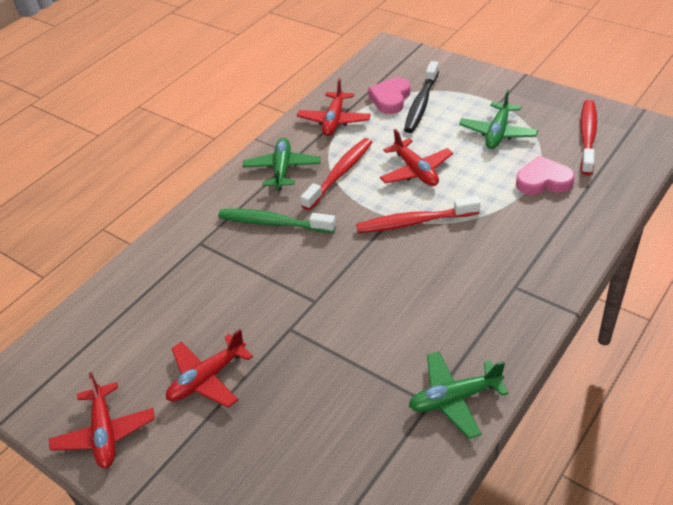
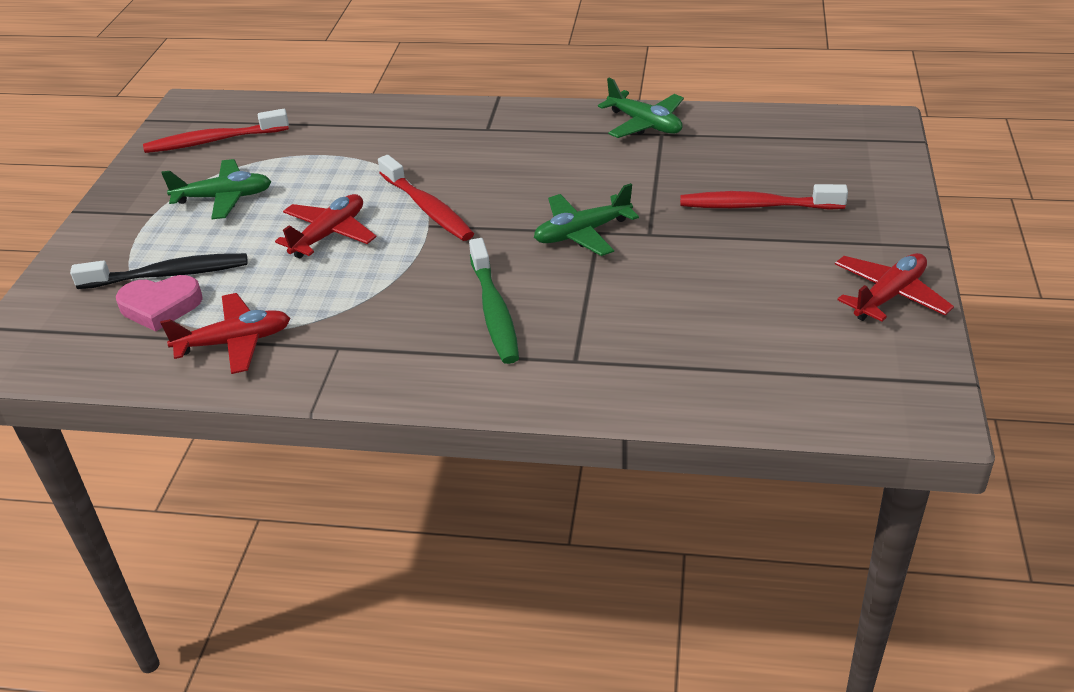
camera: 120 degrees left, 5 degrees down
(207, 378) = (759, 260): red plane -> none
(282, 169) = (377, 348): green plane -> green plane (582, 233)
(340, 173) = (362, 292): red toothbrush -> red toothbrush (756, 206)
(543, 181) = (310, 149): pink heart -> none

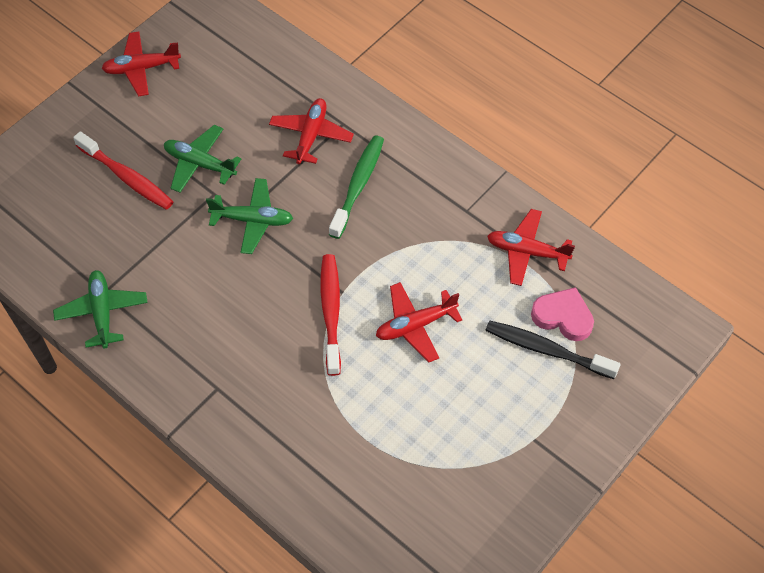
camera: 150 degrees left, 20 degrees up
(213, 141) = (445, 528): red toothbrush -> none
(224, 198) = (471, 425): green plane -> green plane (200, 164)
(601, 330) = (311, 135): none -> red plane

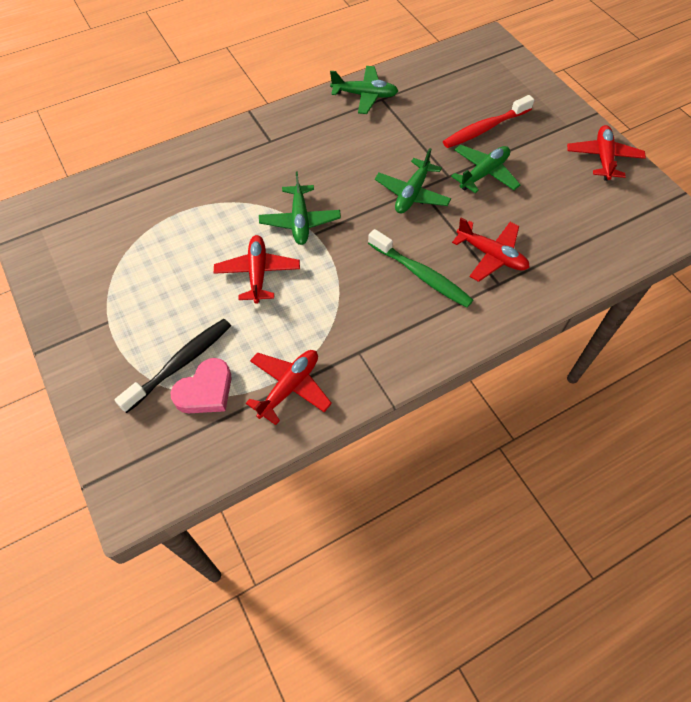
camera: 110 degrees right, 0 degrees up
(331, 312) = (300, 221): red toothbrush -> green plane

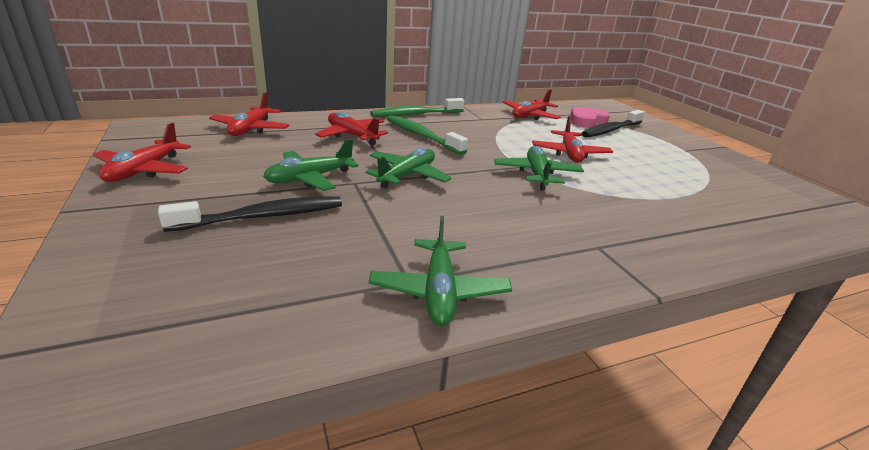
camera: 175 degrees left, 30 degrees down
(365, 95) = (439, 291): green plane -> green plane turned 105 degrees counterclockwise
(447, 339) = (415, 114): none -> green toothbrush
(484, 129) = (264, 216): red toothbrush -> black toothbrush
(593, 243) = (251, 129): none -> red plane

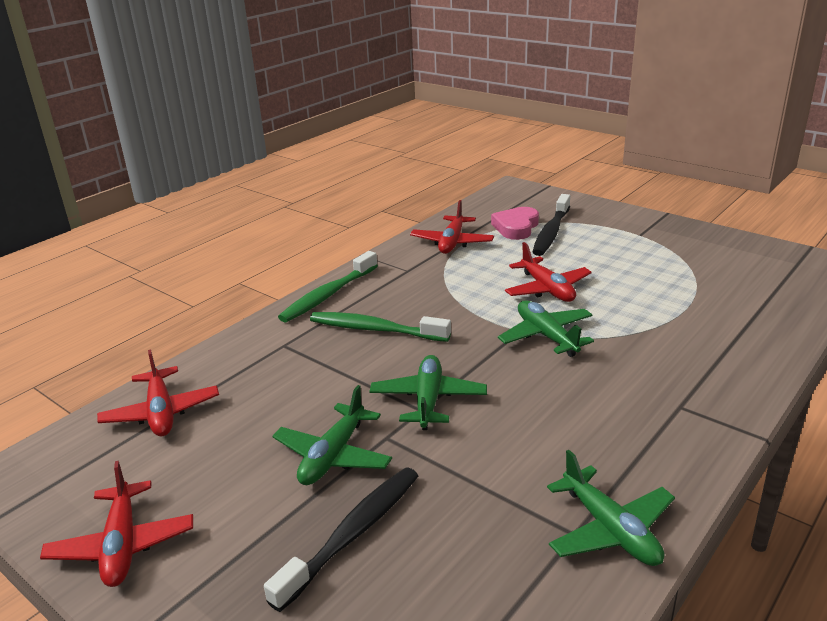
camera: 25 degrees left, 0 degrees up
(352, 136) = (298, 365): red plane -> none

